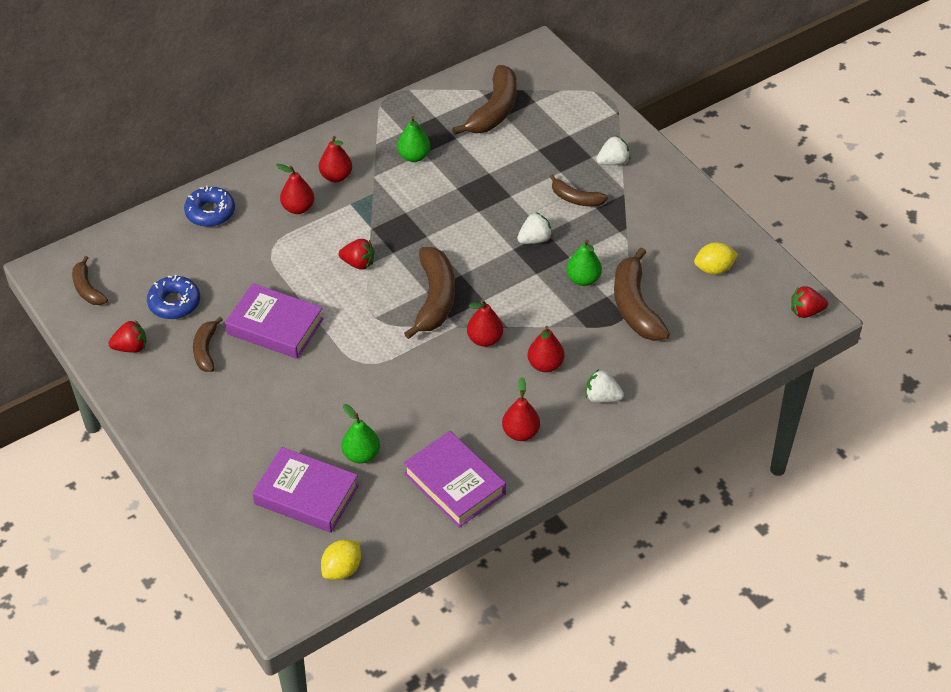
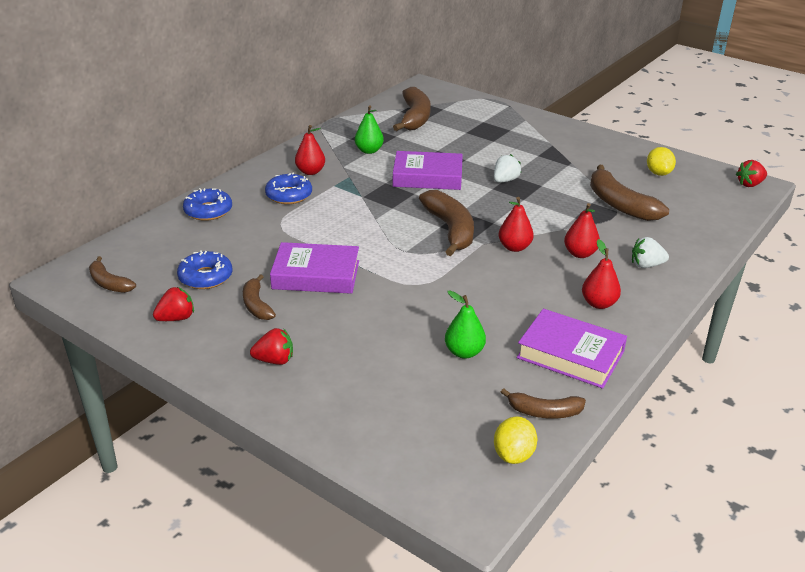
camera: 20 degrees left, 15 degrees down
(298, 208) = (289, 195): red pear -> blue donut
(306, 495) = (431, 398): purple book -> purple book (427, 177)
(358, 263) = (366, 220): red strawberry -> red strawberry (274, 360)
(576, 198) = (518, 153): brown banana -> brown banana (544, 412)
(583, 279) = (564, 196): green pear -> none
(613, 162) = (528, 130): white strawberry -> none
(714, 269) = (658, 173): yellow lemon -> yellow lemon turned 60 degrees counterclockwise

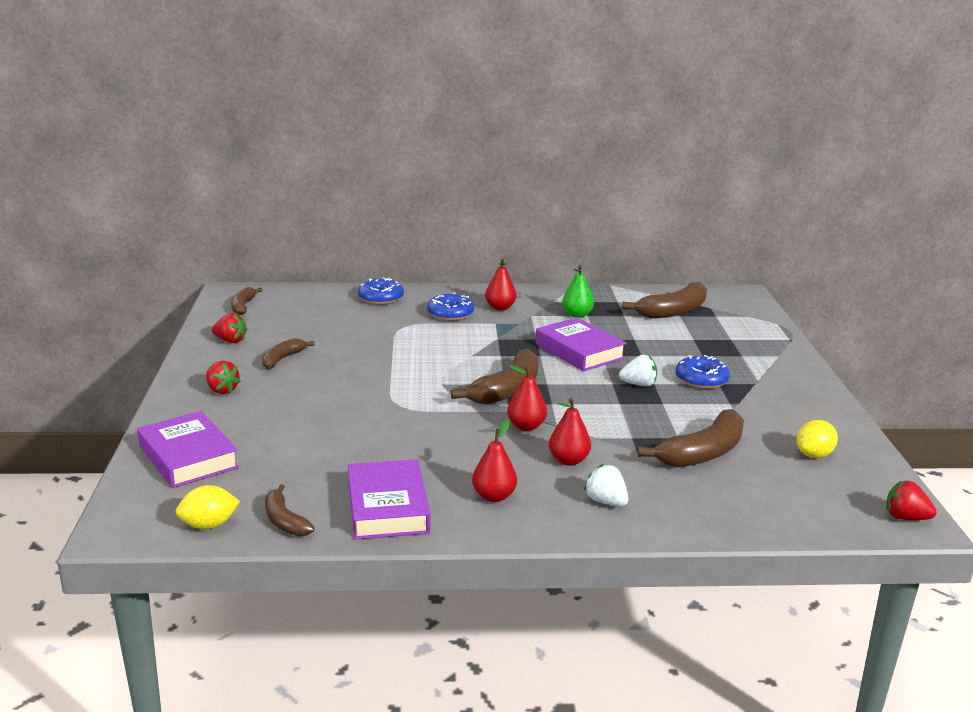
camera: 50 degrees right, 10 degrees down
(205, 277) = (293, 330): blue donut -> blue donut (701, 380)
(316, 275) = (353, 364): purple book -> purple book (188, 457)
(464, 352) = (326, 457): green pear -> none
(619, 204) = (702, 453): brown banana -> brown banana turned 150 degrees counterclockwise

